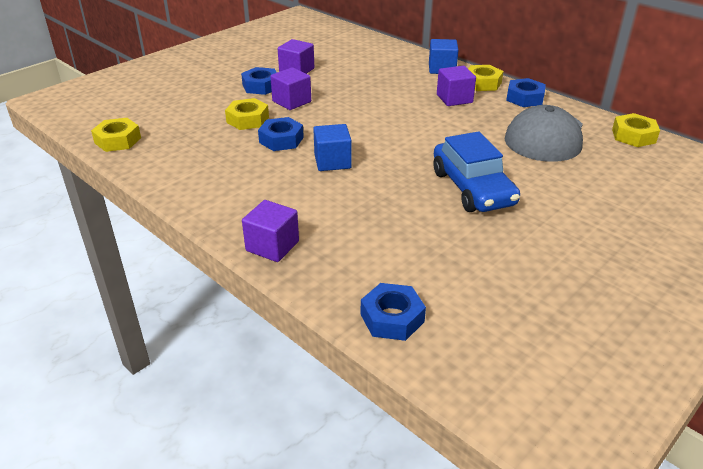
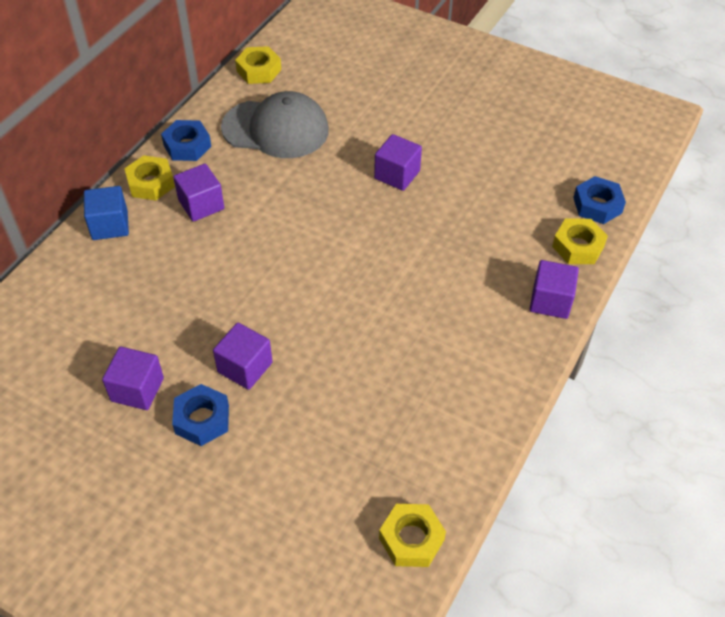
camera: 105 degrees left, 15 degrees up
(247, 119) = (310, 402): yellow nut -> yellow nut (578, 246)
(281, 140) = (352, 350): blue nut -> none
(332, 161) = (385, 289): blue cube -> none
(472, 188) = (397, 175): blue car -> purple cube

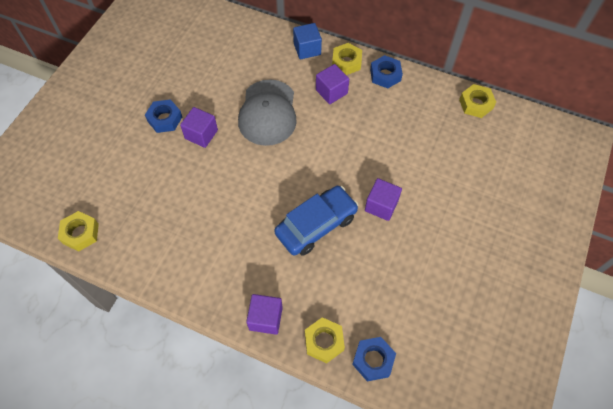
camera: 85 degrees right, 10 degrees up
(137, 389) = (185, 86): purple cube -> none
(276, 129) = (414, 123): grey cap -> grey cap (268, 113)
(420, 240) = (316, 225): none -> blue car

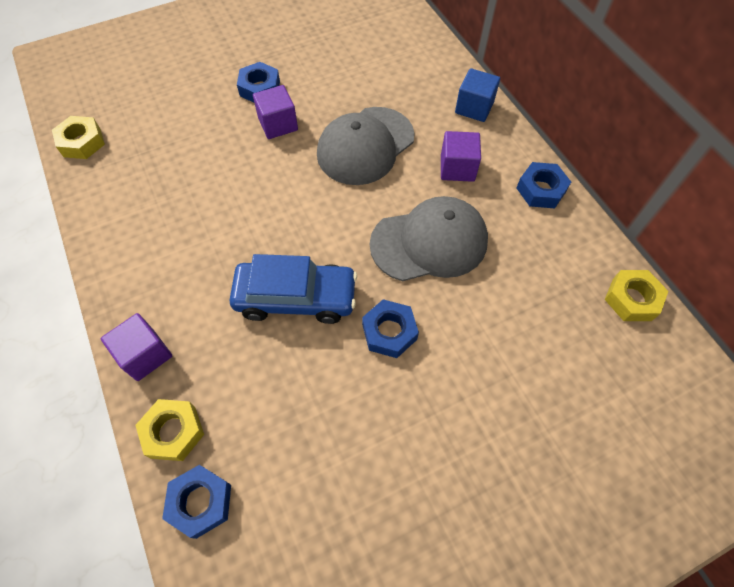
camera: 40 degrees right, 0 degrees up
(346, 62) = (506, 148): yellow nut -> none
(356, 144) = (429, 242): none -> grey cap
(381, 205) = (389, 332): purple cube -> blue nut

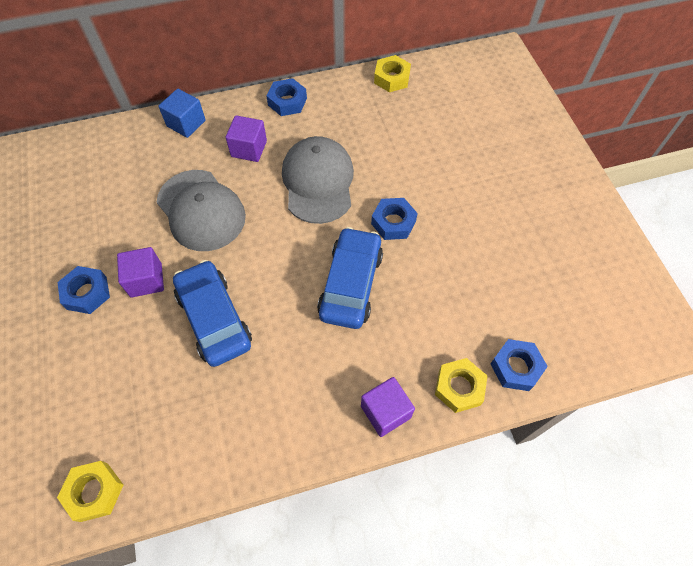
camera: 80 degrees left, 0 degrees up
(242, 184) = (214, 318): none -> blue car

